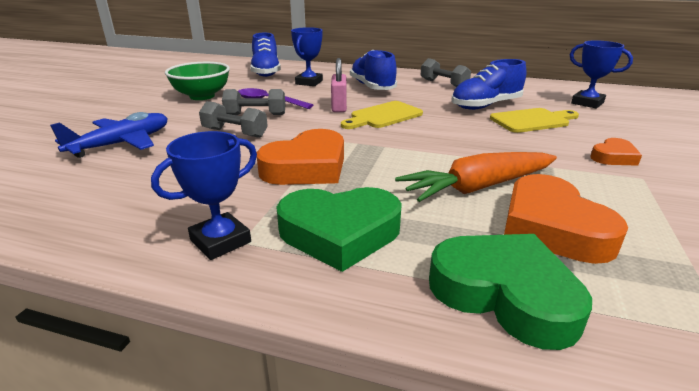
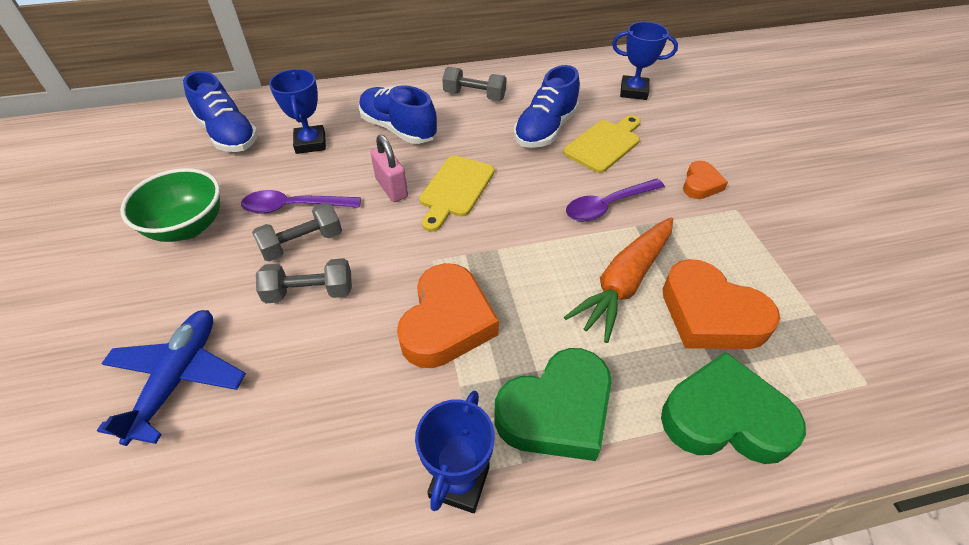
camera: 30 degrees left, 20 degrees up
(504, 148) = (607, 206): none -> purple spoon

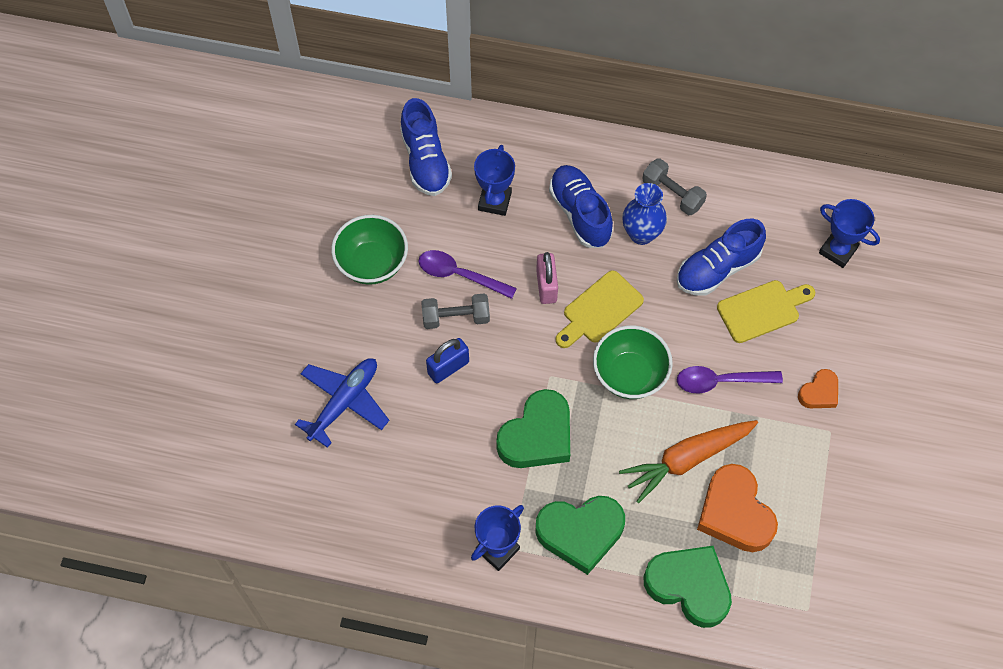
camera: 25 degrees right, 15 degrees up
(309, 292) = (448, 368): grey dumbbell -> blue padlock
(447, 322) = (537, 436): orange heart -> green heart
(463, 127) = (641, 234): none -> blue vase
(516, 230) = (629, 375): none -> green bowl

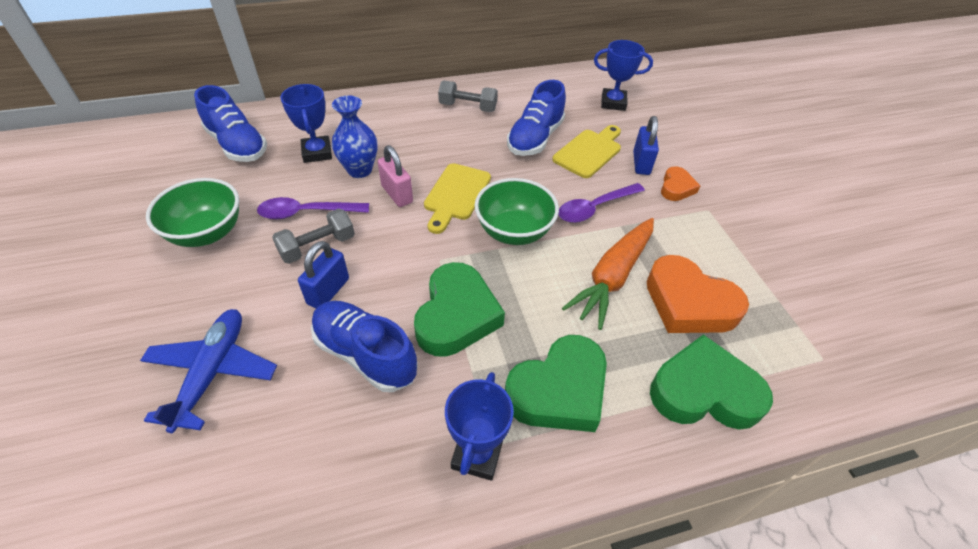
camera: 30 degrees left, 15 degrees down
(580, 213) = (399, 139): blue shoe -> blue shoe (365, 354)
(641, 234) = (459, 136): blue vase -> blue vase (359, 170)
(806, 347) = (641, 163): none -> blue padlock

